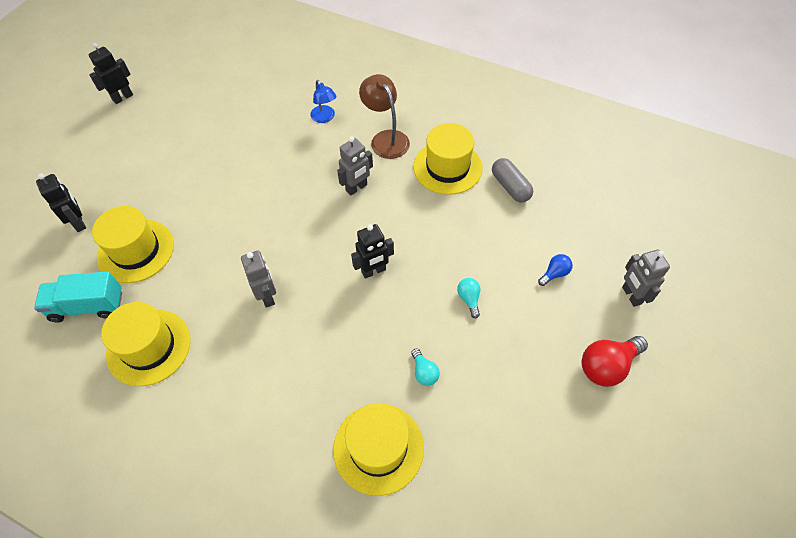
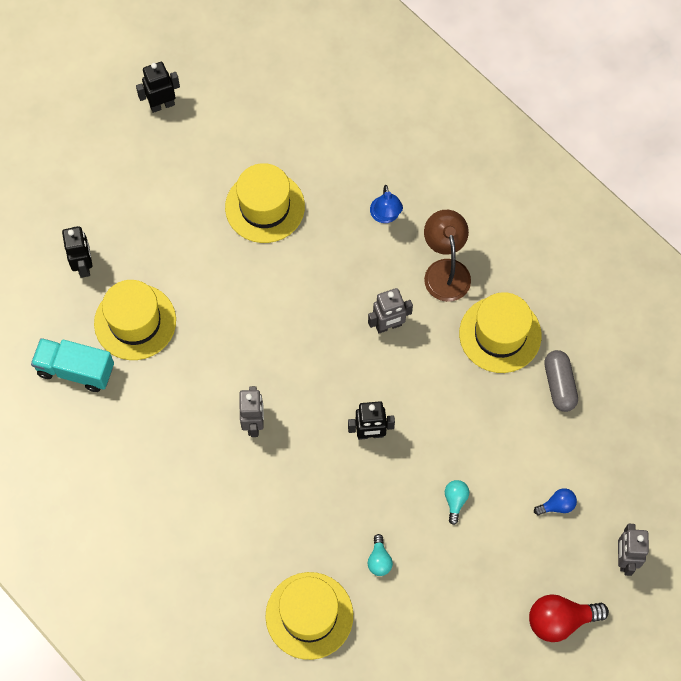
camera: 20 degrees right, 10 degrees up
(149, 347) = (125, 437): yellow hat -> yellow hat (265, 207)

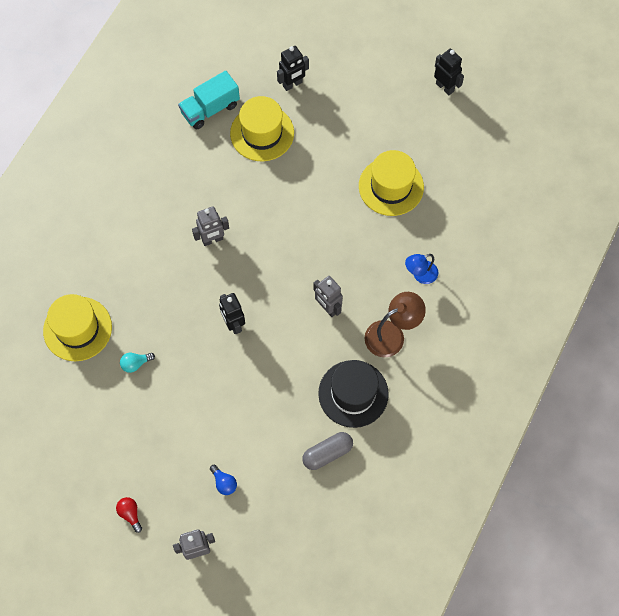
camera: 70 degrees right, 0 degrees up
(75, 370) = (210, 109): turquoise truck -> turquoise truck turned 120 degrees counterclockwise
(455, 501) = (201, 404): turquoise light bulb -> none
(500, 334) = (353, 393): yellow hat -> black hat
(560, 620) = (130, 514): red light bulb -> red light bulb, size x0.54

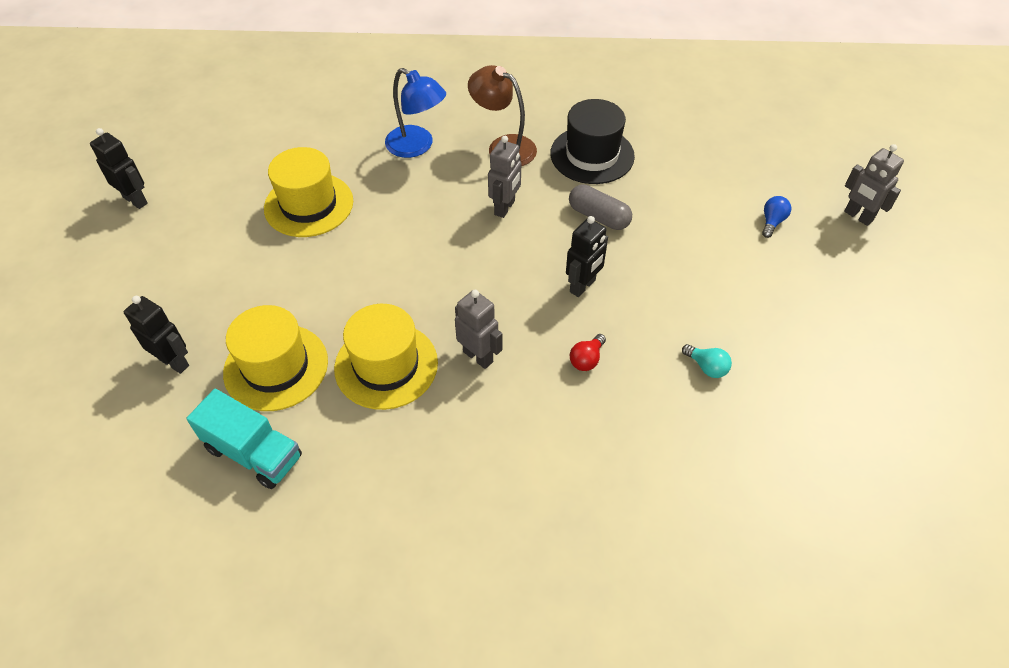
camera: 115 degrees left, 15 degrees down
(77, 329) = (711, 462): yellow hat -> yellow hat (386, 365)
(130, 514) = (880, 290): red light bulb -> red light bulb (586, 359)
(327, 453) = (671, 153): grey capsule -> grey capsule (598, 216)
(420, 275) = (417, 146): blue lamp -> blue lamp, size x1.52
(445, 87) = (135, 200): black robot -> black robot turned 105 degrees clockwise

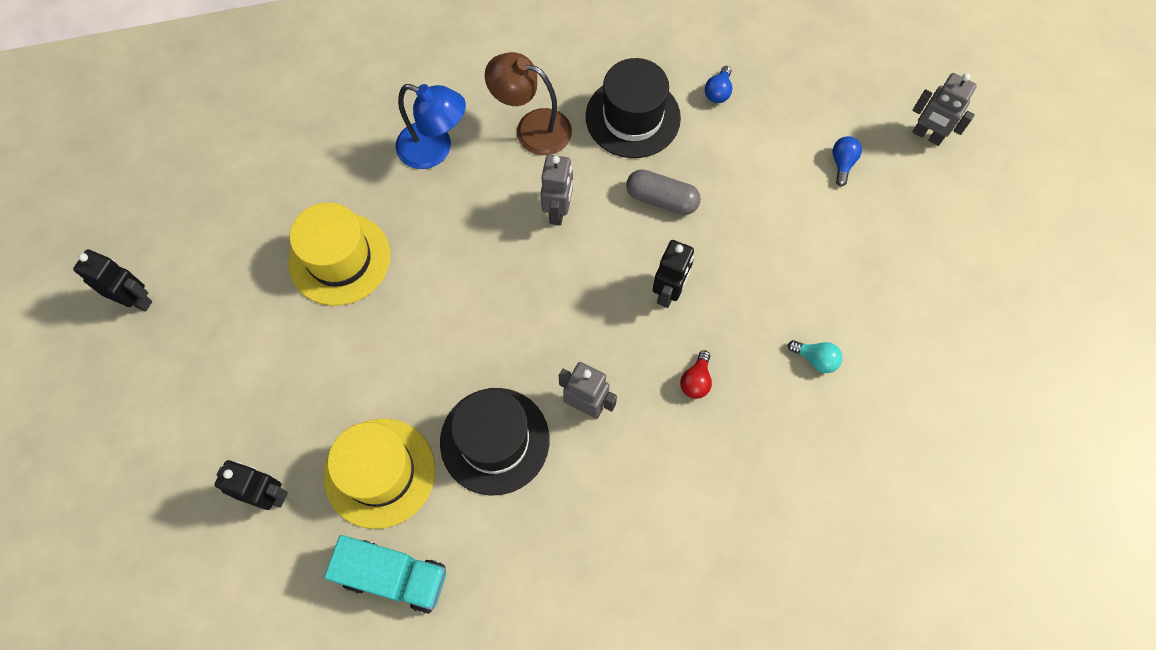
camera: 15 degrees left, 15 degrees up
(386, 365) = (494, 440): yellow hat -> black hat
(672, 151) = (718, 92): none -> blue light bulb

